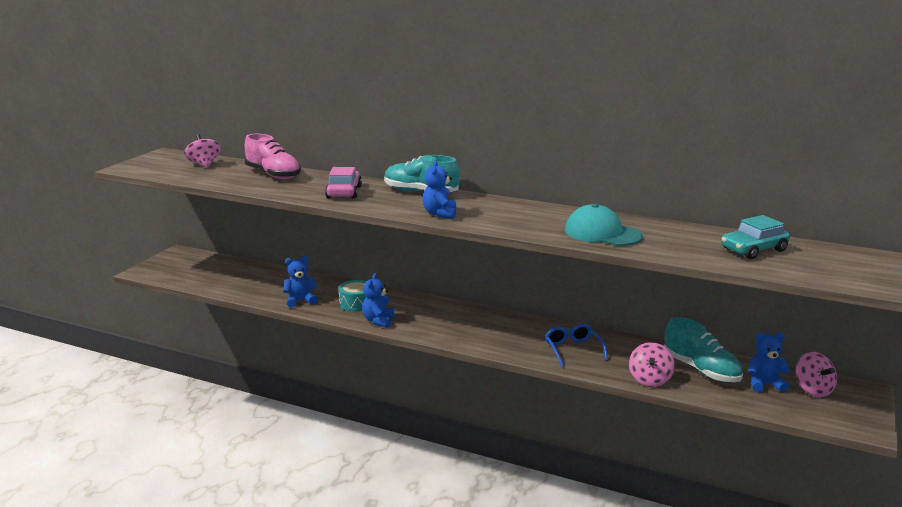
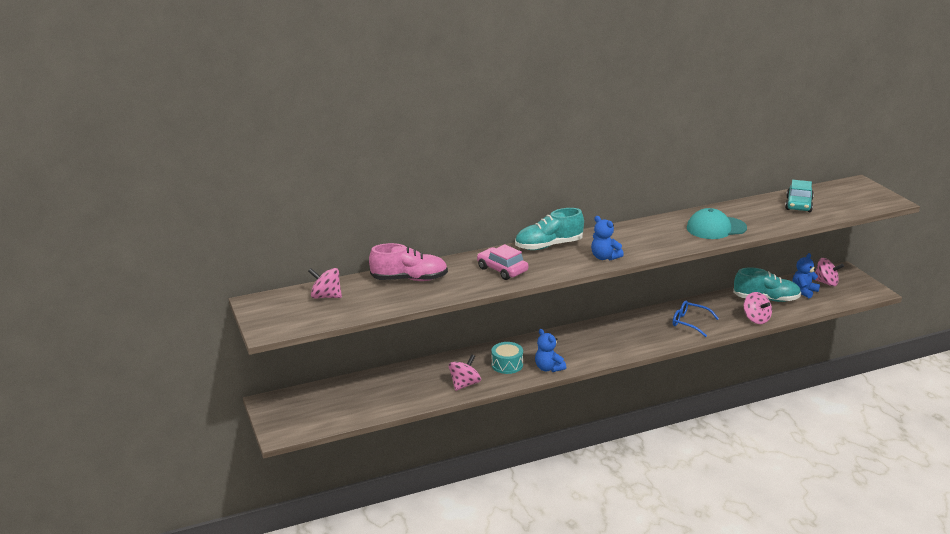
camera: 45 degrees left, 5 degrees up
(300, 300) = (464, 384): blue teddy bear -> pink spinning top

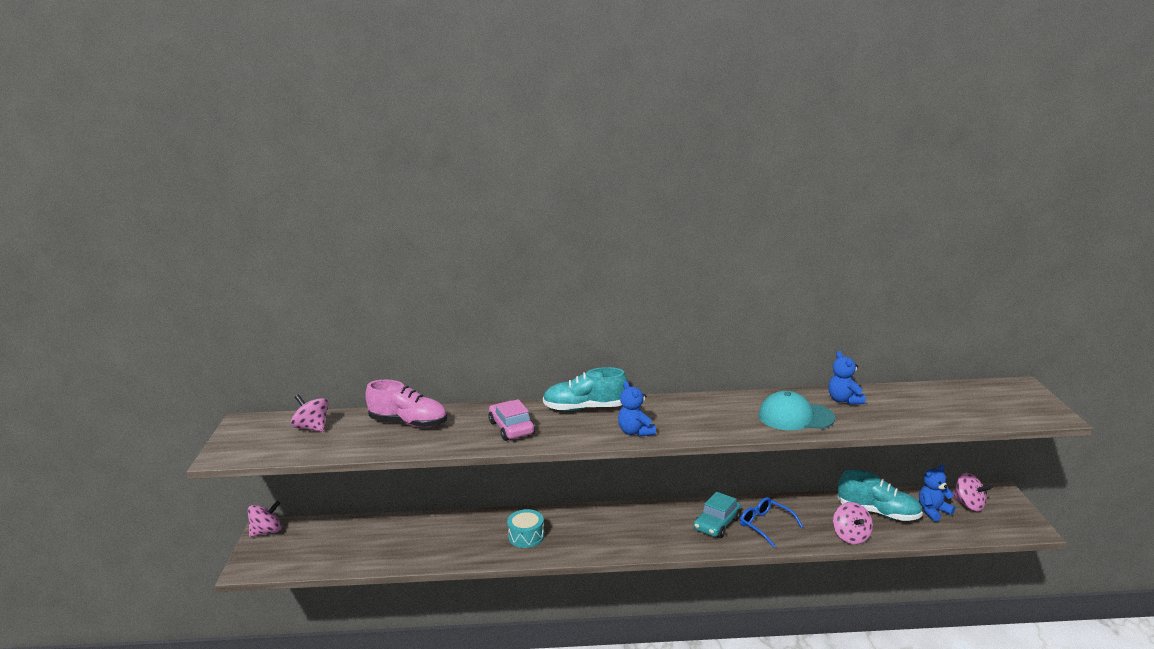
camera: 20 degrees right, 5 degrees down
(464, 384) = (466, 550): pink spinning top -> pink spinning top (267, 531)
(548, 368) = (567, 550): blue teddy bear -> blue teddy bear (844, 400)
(798, 205) = (922, 403): turquoise car -> turquoise car (717, 524)

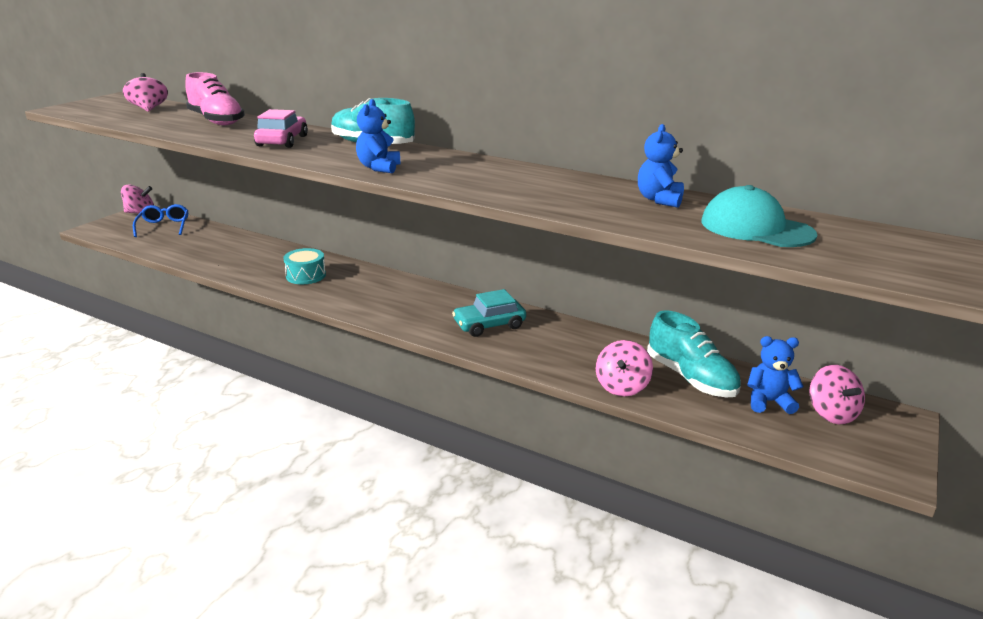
camera: 30 degrees right, 5 degrees up
(765, 525) = (538, 343): blue glasses -> blue glasses (164, 226)
(795, 417) = (569, 197): turquoise cap -> turquoise cap (756, 228)

